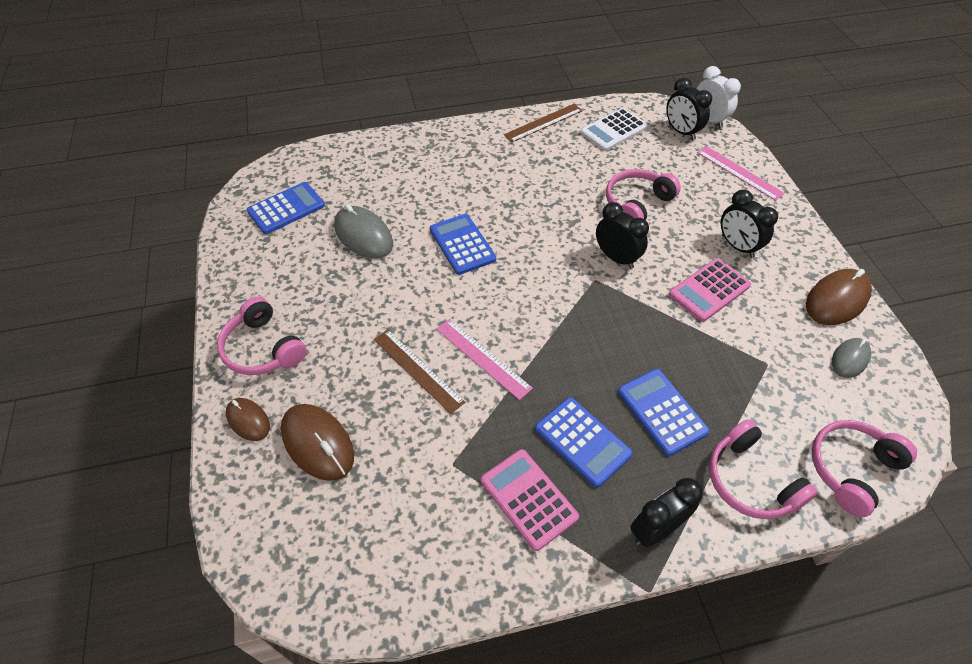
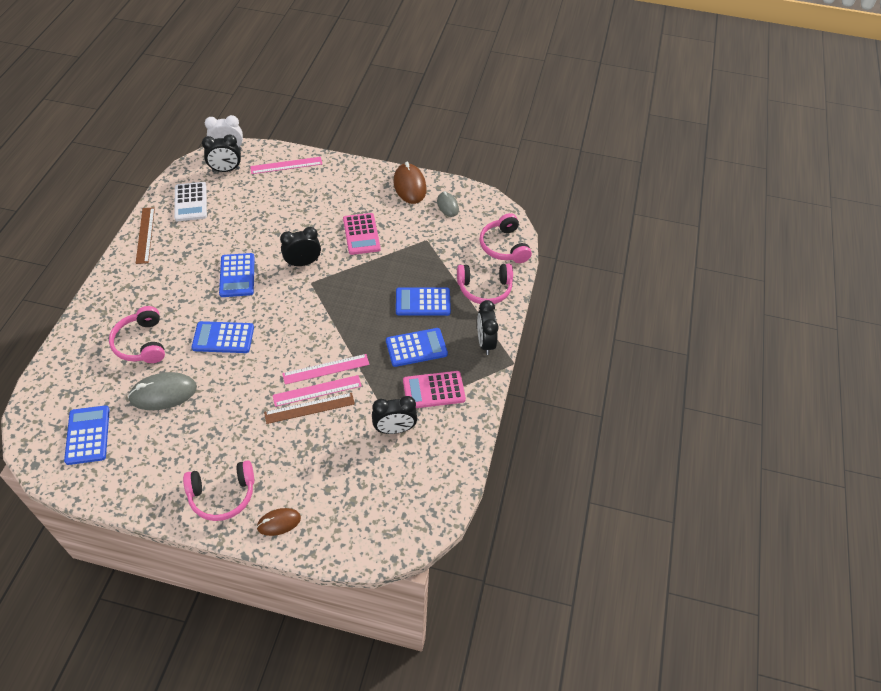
camera: 65 degrees left, 0 degrees up
(317, 443) = (326, 486): brown mouse -> none
(446, 365) = (317, 390): none -> pink ruler
(551, 213) = (237, 275): none -> blue calculator
(637, 204) = (268, 228): pink headphones -> pink headphones (142, 343)
(737, 246) = (341, 202): black clock -> black clock (394, 429)

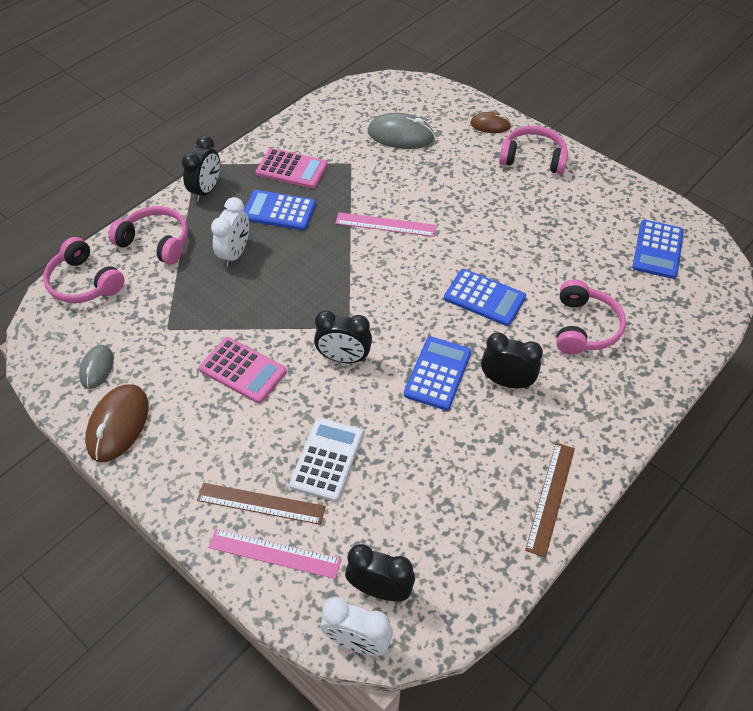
camera: 150 degrees left, 0 degrees up
(163, 393) = (569, 262): grey mouse -> grey mouse (400, 135)
(190, 202) = (462, 537): white calculator -> white calculator (327, 459)
(309, 408) = (421, 196): brown ruler -> brown ruler (261, 503)
(317, 390) = (406, 208): pink ruler -> none
(361, 234) = (243, 370): pink calculator -> pink calculator turned 105 degrees clockwise
(394, 429) = (351, 153): black clock -> black clock (506, 382)
(423, 302) = (235, 254): blue calculator -> white clock
(504, 246) = (84, 282): pink headphones -> pink headphones turned 120 degrees clockwise

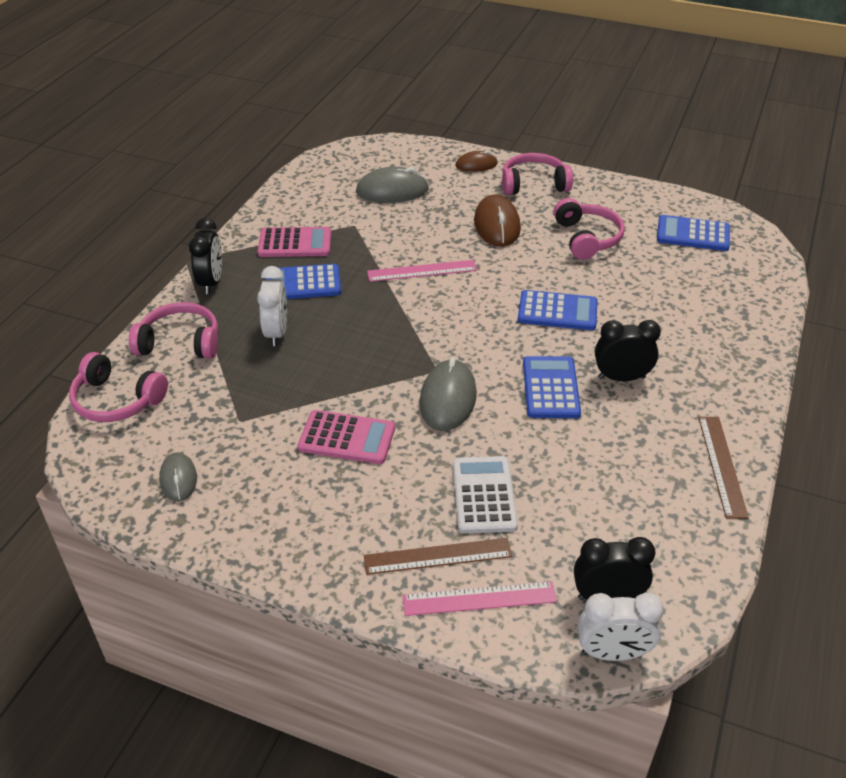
camera: 20 degrees left, 10 degrees down
(118, 424) = (234, 527): brown mouse -> brown mouse (496, 225)
(344, 358) = (448, 399): black clock -> grey mouse
(584, 327) = (665, 313): pink headphones -> pink headphones (587, 238)
(657, 249) = (693, 234): blue calculator -> blue calculator turned 105 degrees clockwise

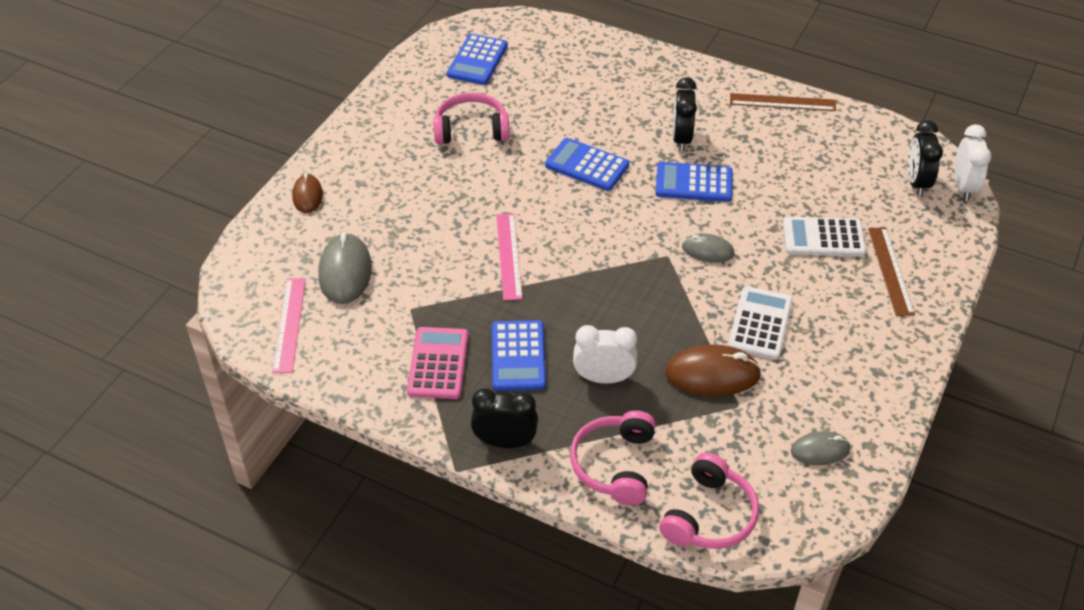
camera: 85 degrees left, 5 degrees up
(347, 438) = (760, 323): pink calculator -> white calculator
(448, 399) = (708, 251): grey mouse -> grey mouse, size x0.61
(479, 599) = (928, 250): pink ruler -> pink ruler (289, 324)
(496, 225) = (435, 191): brown mouse -> brown mouse (712, 374)
(534, 184) = (361, 154): pink headphones -> none
(557, 311) = (587, 165): blue calculator -> blue calculator turned 75 degrees counterclockwise

